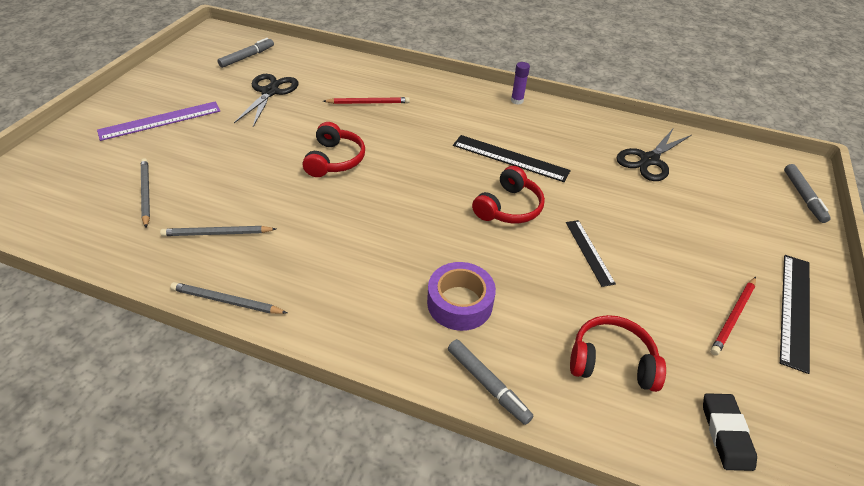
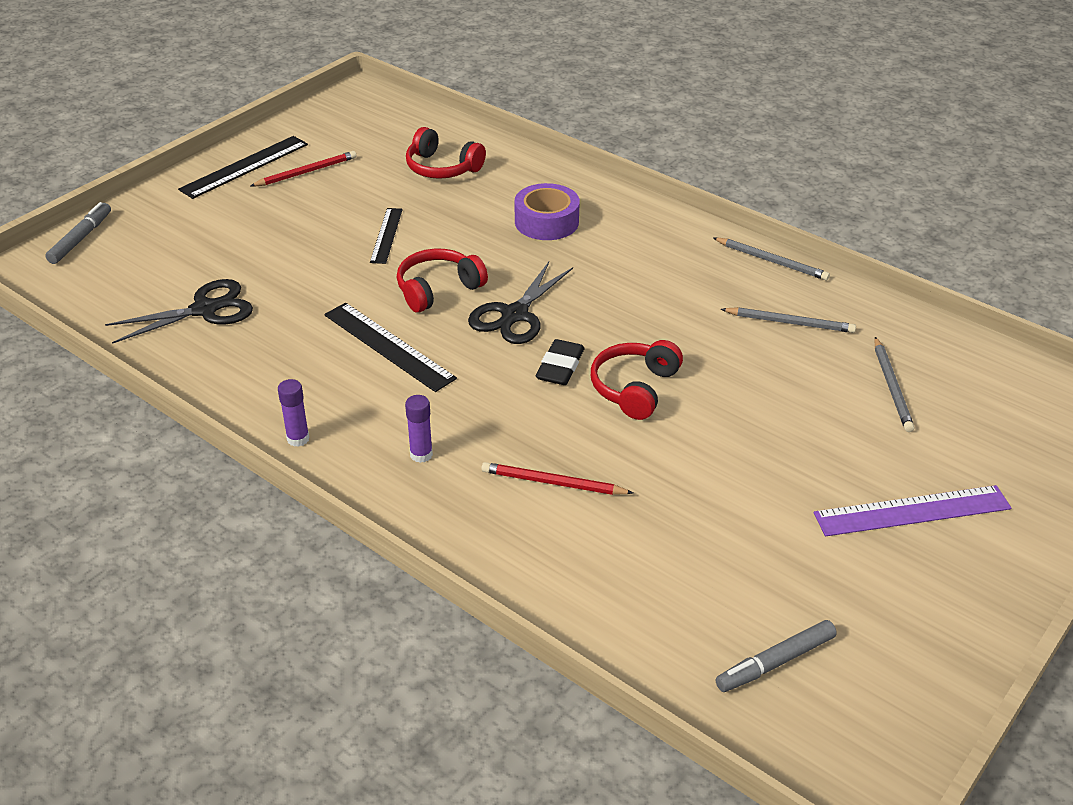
camera: 160 degrees left, 5 degrees down
(270, 92) = (726, 543): black scissors -> black scissors (515, 315)
(446, 104) = (421, 454): none -> purple glue stick
(487, 384) = (553, 174): grey marker -> none
(726, 433) = (396, 126): black eraser -> black eraser (560, 367)

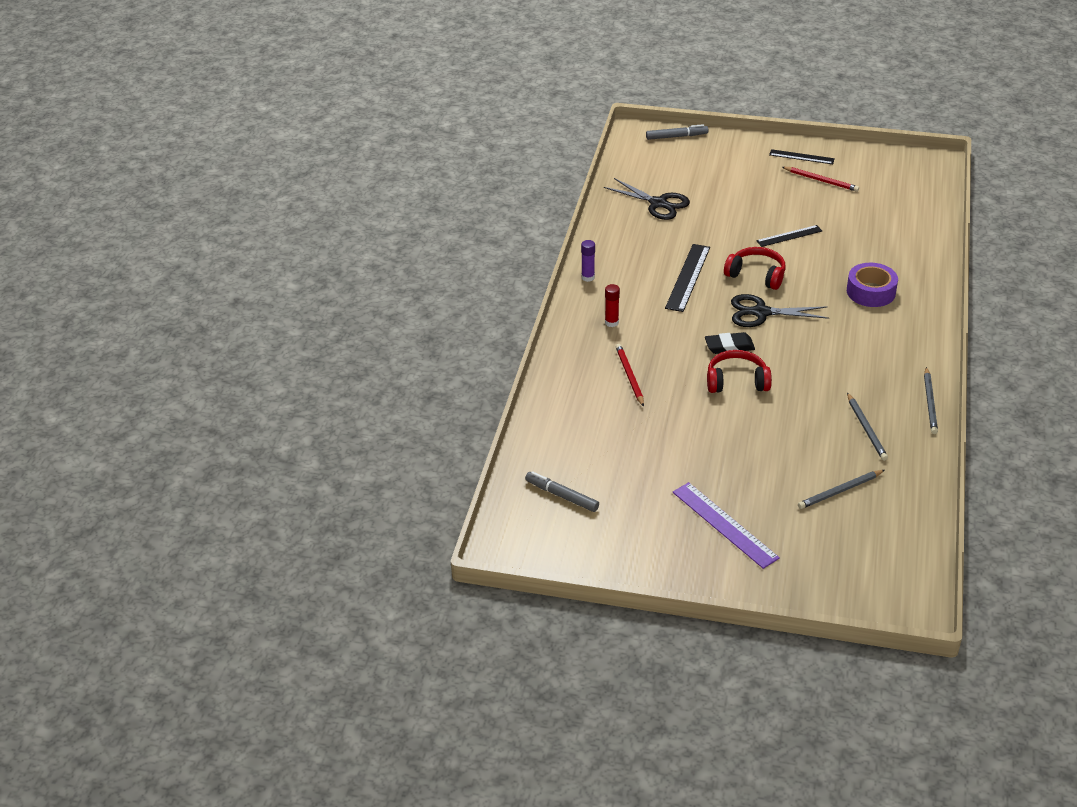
camera: 65 degrees right, 0 degrees up
(245, 167) = (801, 157): black ruler -> black ruler, size x0.63
(421, 454) = (611, 322): purple glue stick -> red glue stick
(442, 168) = (885, 229): red headphones -> none

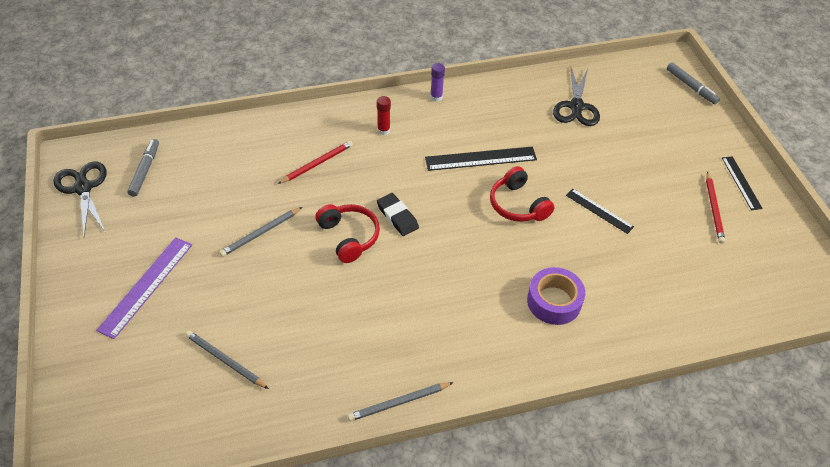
camera: 60 degrees right, 10 degrees up
(756, 275) = (518, 205): red headphones -> red headphones turned 150 degrees clockwise
(761, 312) = (462, 225): black scissors -> black scissors (83, 188)
(866, 429) = (329, 357): grey pencil -> grey pencil (261, 233)

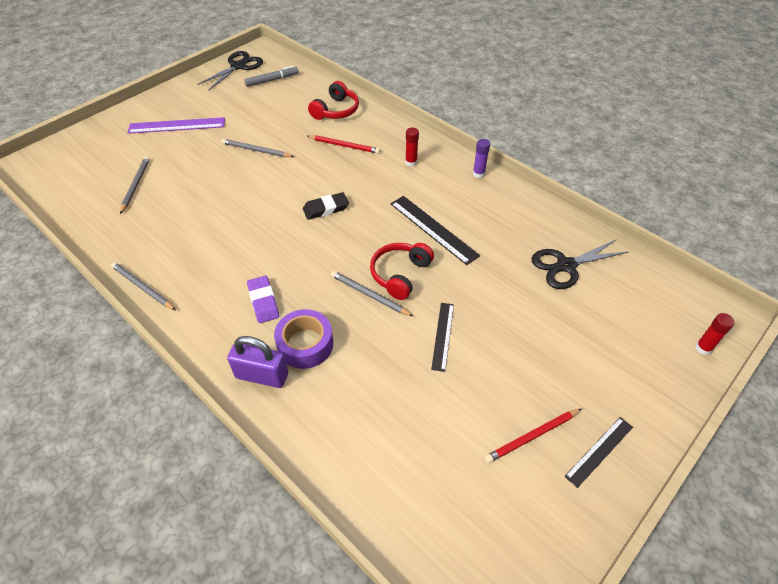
camera: 60 degrees right, 0 degrees up
(349, 237) = (285, 192): red headphones -> red headphones (336, 110)
(397, 217) = (326, 208): black eraser -> black eraser turned 45 degrees clockwise
(485, 311) = (263, 301): none -> purple eraser
(527, 235) = (369, 295): none -> grey pencil
(570, 345) = (262, 375): none -> purple padlock
(691, 87) = (703, 348): grey marker -> red glue stick

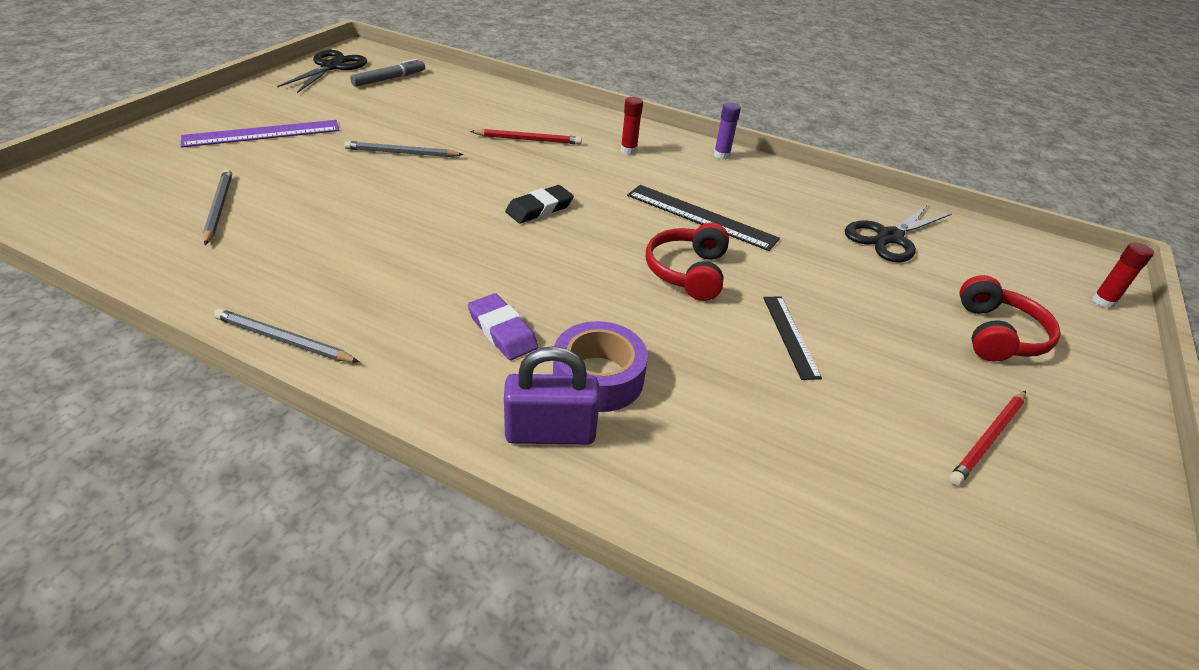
camera: 20 degrees left, 10 degrees down
(336, 110) = (496, 105): red headphones -> red headphones (997, 335)
(369, 295) = (659, 301): grey pencil -> none
(599, 451) = (1081, 439): black ruler -> none

